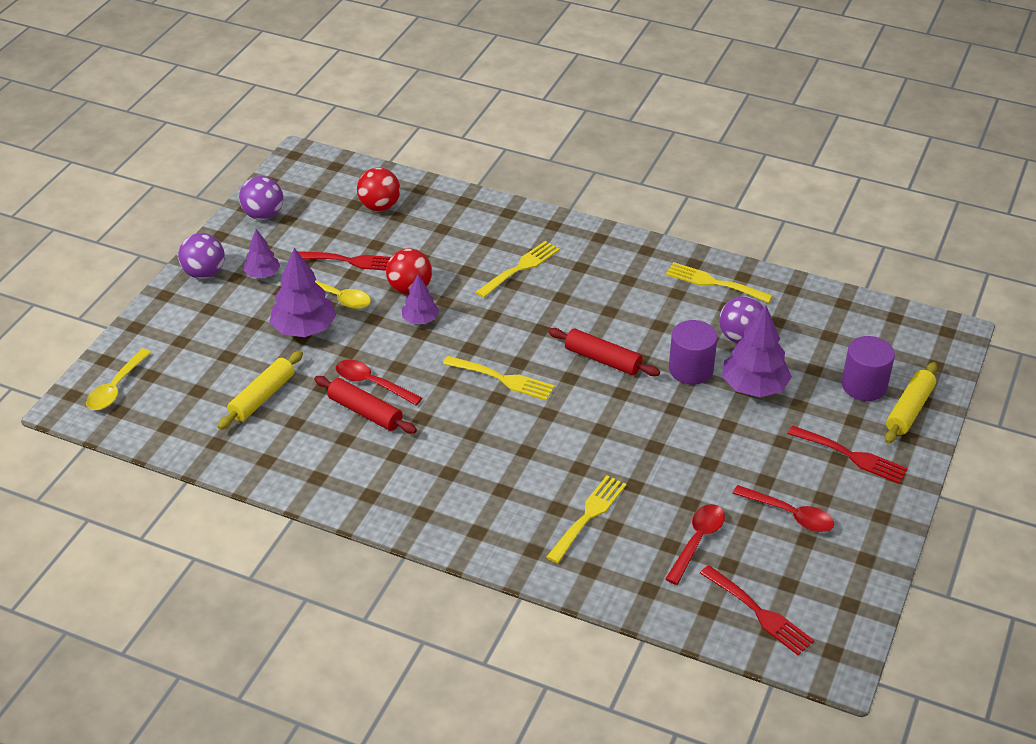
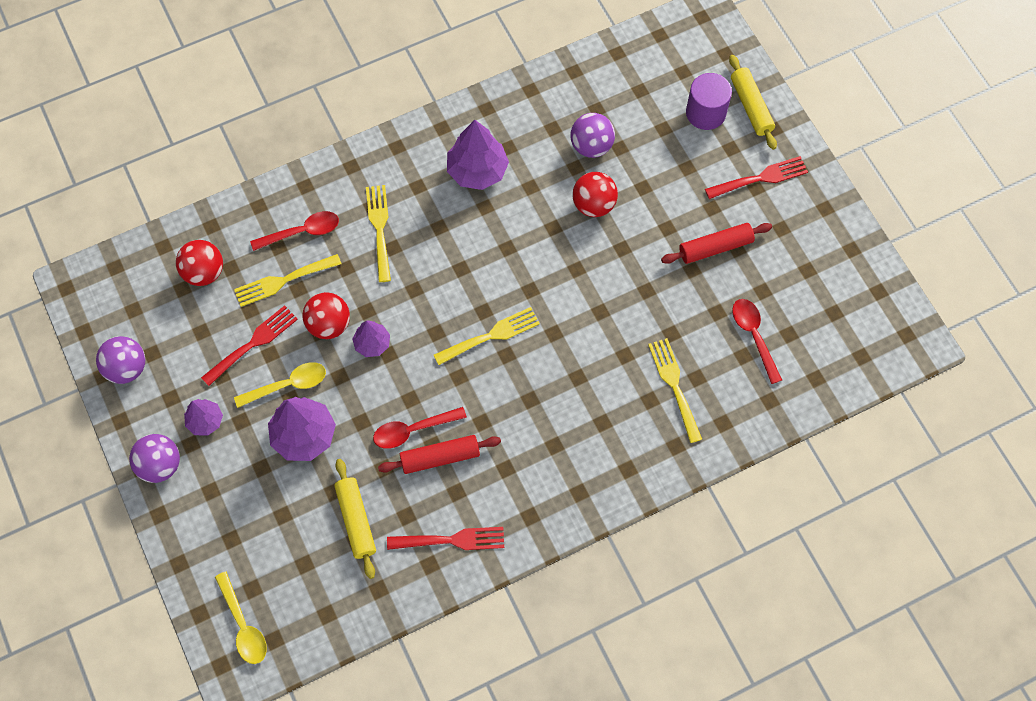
camera: 50 degrees left, 25 degrees up
(602, 359) = (532, 253): red rolling pin -> red rolling pin (715, 247)
(691, 369) = (593, 205): purple cylinder -> red ball
(713, 283) = (519, 114): yellow fork -> yellow fork (283, 281)
(754, 387) = (646, 180): purple tree -> purple tree (477, 170)
(759, 613) = (843, 350): red fork -> red fork (452, 540)
(789, 514) = (778, 260): red spoon -> red spoon (301, 232)

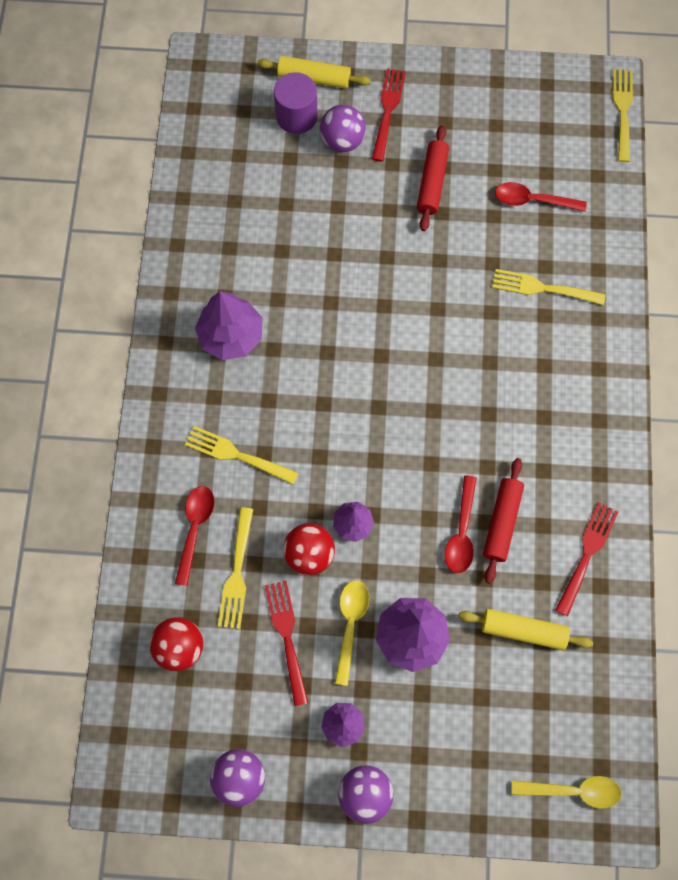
camera: 60 degrees left, 5 degrees up
(491, 335) = (406, 413): yellow fork -> yellow fork (622, 111)
(591, 146) = (269, 226): purple ball -> purple ball (342, 141)
(593, 205) = (329, 256): red ball -> none

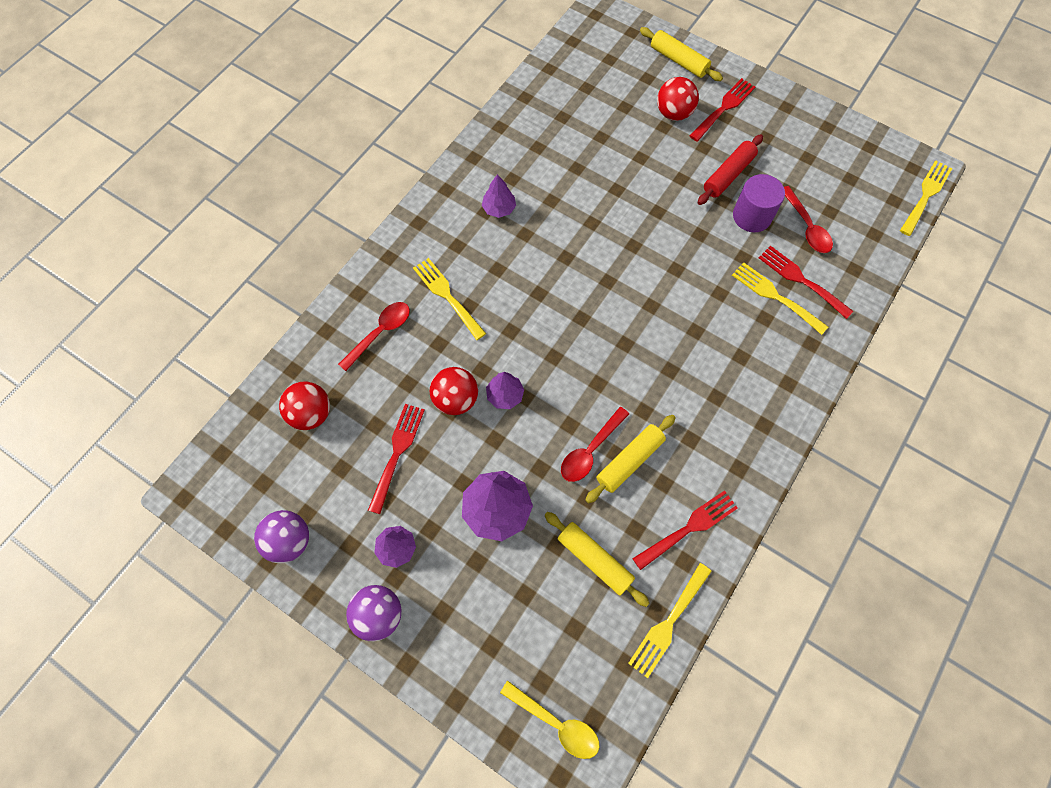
camera: 30 degrees right, 5 degrees down
(231, 335) = (499, 209): purple tree -> purple tree, size x0.58
(237, 573) = (390, 383): yellow fork -> yellow fork (668, 623)
(296, 116) = (648, 80): purple cylinder -> purple cylinder (752, 216)
(342, 141) = (673, 113): purple ball -> red ball
(350, 625) = (453, 473): yellow spoon -> none
(502, 522) = (629, 461): red rolling pin -> yellow rolling pin
(533, 200) = (806, 226): red spoon -> red spoon turned 150 degrees counterclockwise
(556, 259) = (801, 280): none -> red fork

